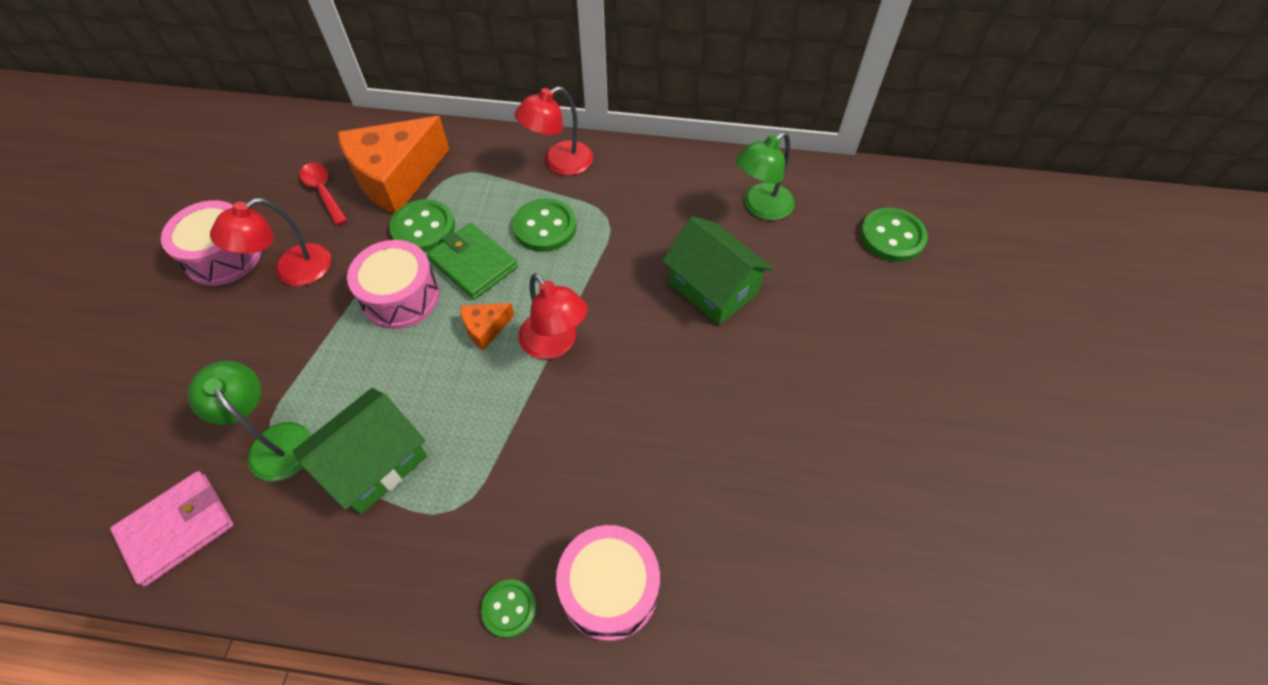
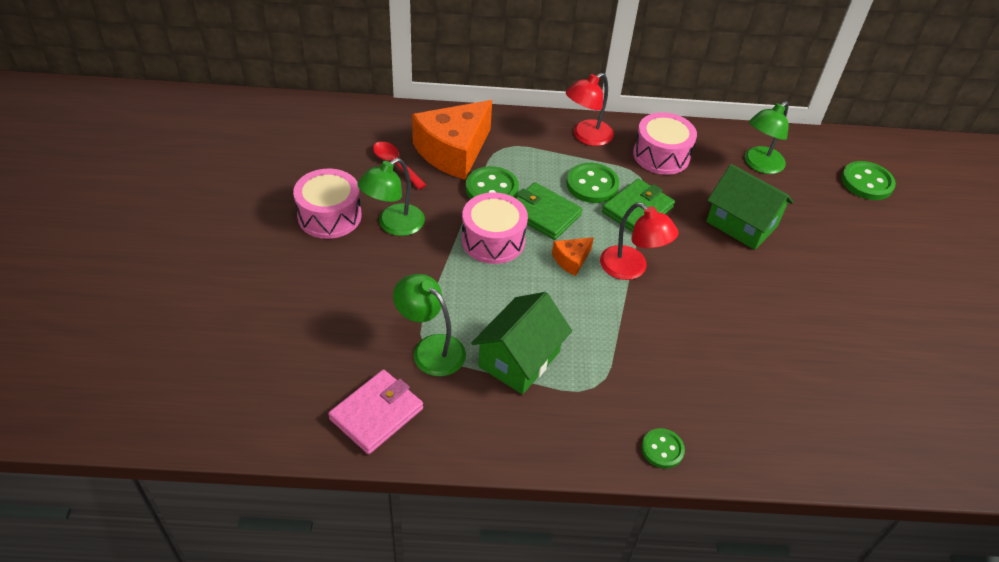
camera: 10 degrees left, 10 degrees down
(292, 271) = (393, 225): red lamp -> green lamp
(589, 263) = (637, 210): none -> green wallet
(609, 589) = (733, 431): pink drum -> pink drum (661, 155)

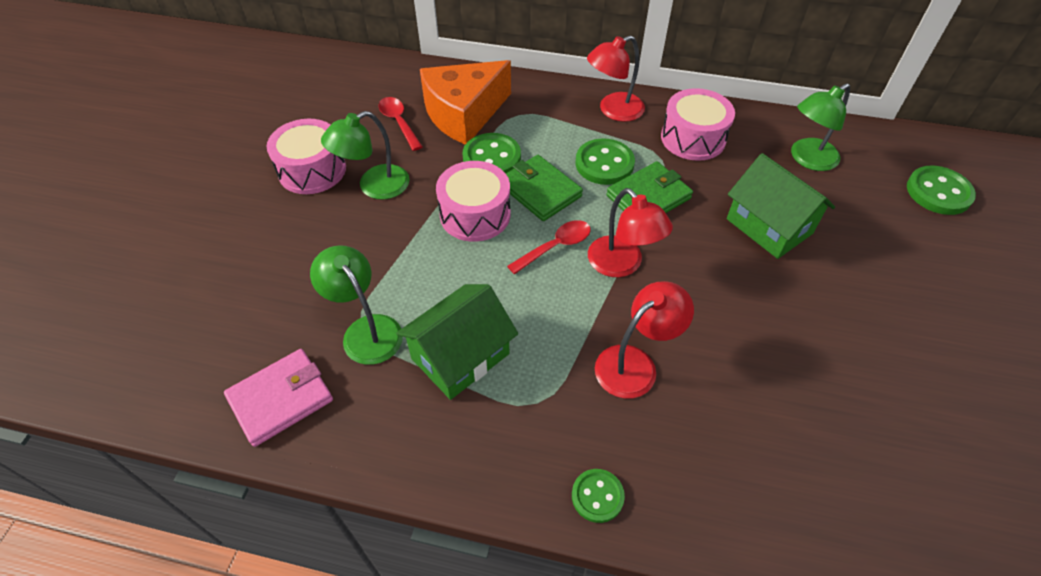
camera: 15 degrees right, 5 degrees up
(571, 260) = (555, 246): orange cheese -> red spoon
(664, 346) = (635, 364): none -> red lamp

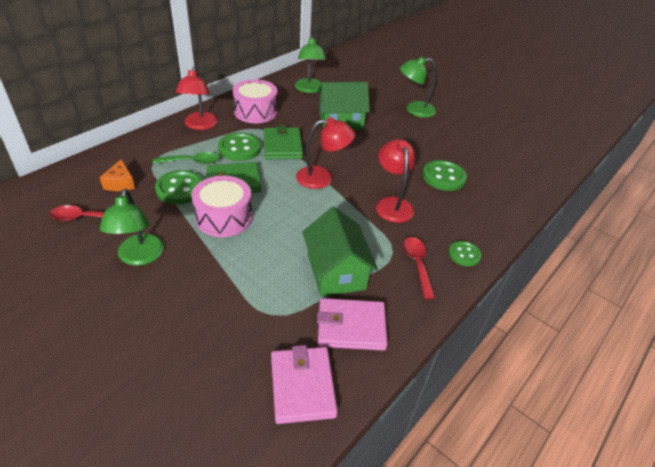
camera: 65 degrees left, 10 degrees down
(312, 170) = (75, 288): pink drum -> none
(366, 330) = (277, 312): green lamp -> green lamp (414, 110)
(383, 409) = (351, 327): none -> pink wallet
(464, 114) = (120, 183): orange cheese -> orange cheese, size x0.44
(543, 141) = (192, 162): none -> green spoon
(555, 246) = (285, 195): red spoon -> red spoon (417, 264)
(938, 192) = (363, 72): green button -> green button (443, 177)

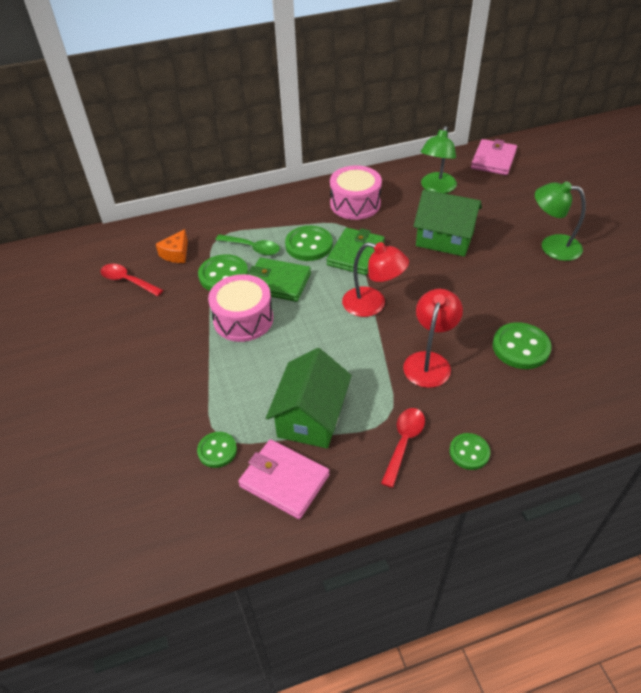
camera: 35 degrees right, 5 degrees up
(139, 257) = (147, 335): green lamp -> none
(199, 125) = (287, 207): red lamp -> none
(277, 326) = (217, 450): none -> green button
(302, 386) = (199, 517): pink wallet -> pink wallet (493, 160)

